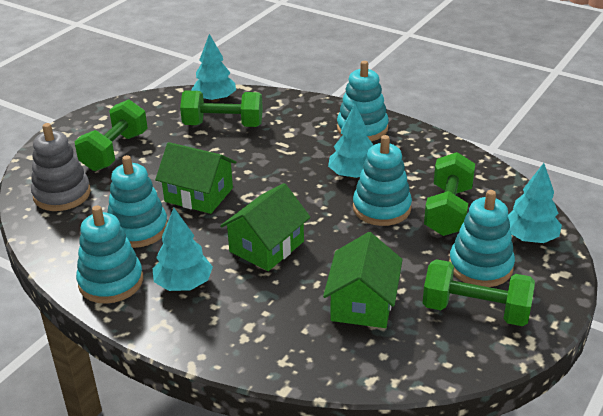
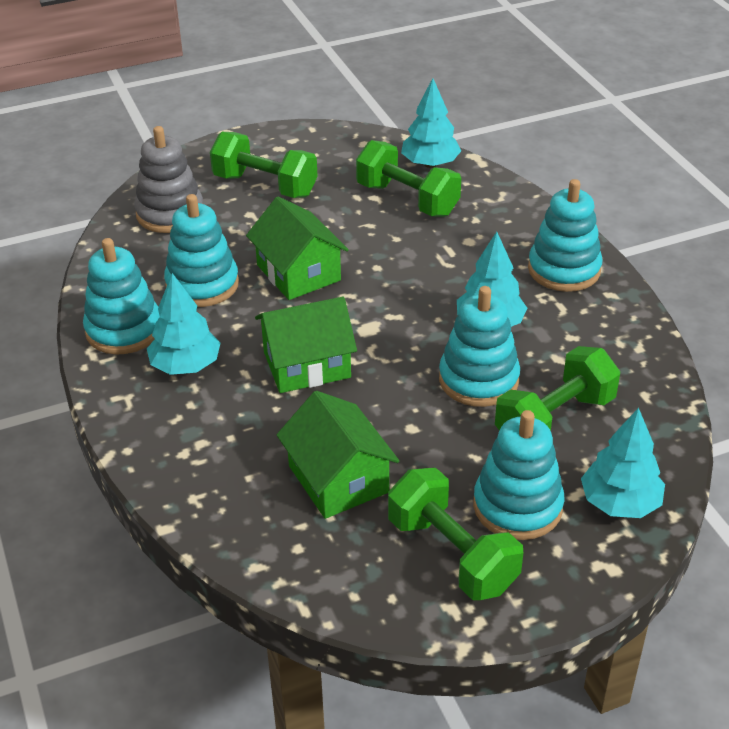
camera: 35 degrees right, 5 degrees up
(115, 151) = (265, 185): green dumbbell -> green dumbbell turned 60 degrees clockwise
(362, 303) = (338, 479): green house -> green house turned 75 degrees counterclockwise

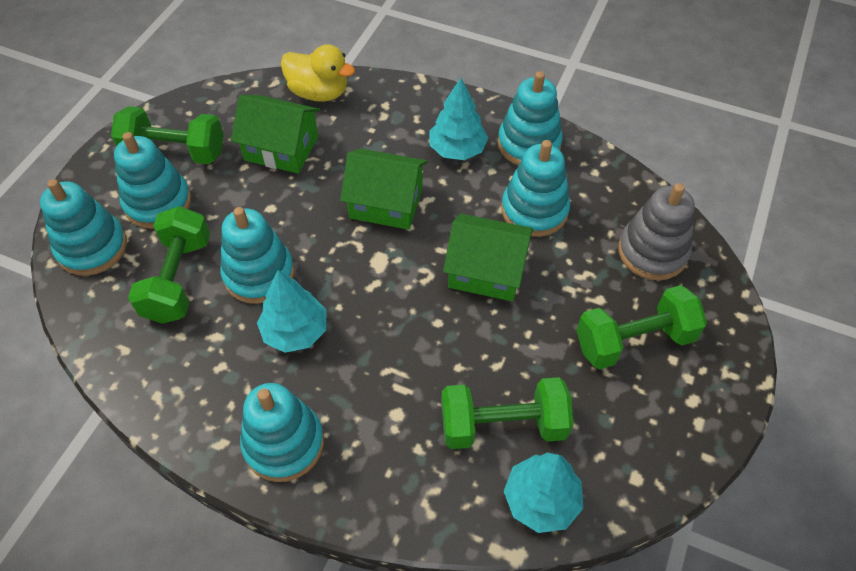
camera: 135 degrees right, 15 degrees up
(227, 516) = (319, 92): none -> yellow duck
(307, 364) = (386, 203): green house -> green house turned 75 degrees clockwise
(619, 503) = (92, 247): turquoise tree -> turquoise stacking toy

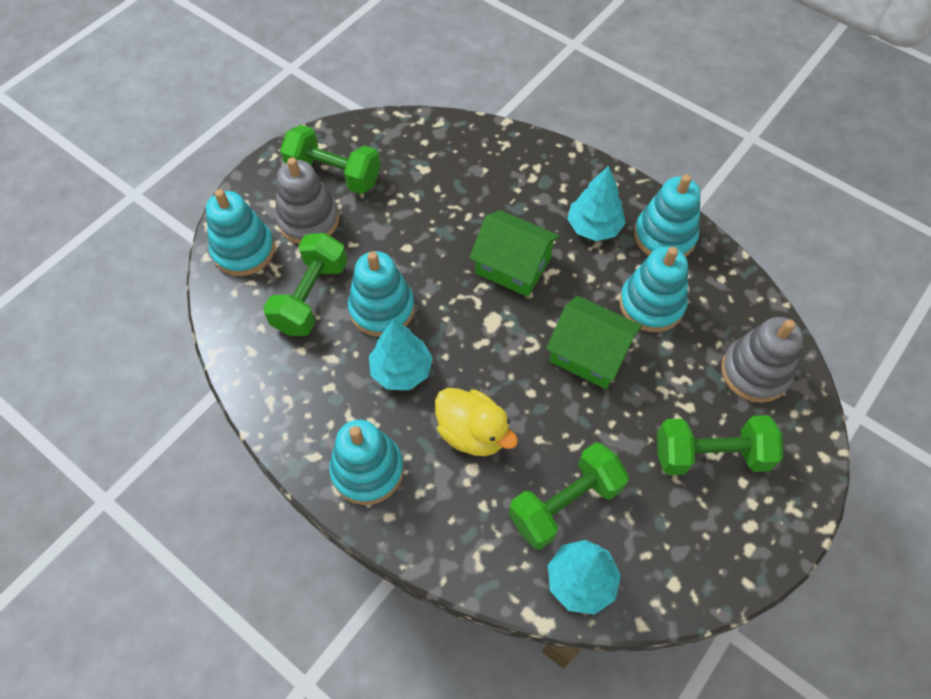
camera: 15 degrees right, 5 degrees up
(158, 203) = (308, 220): turquoise stacking toy -> grey stacking toy
(281, 148) = (430, 191): green house -> none
(319, 92) = (478, 142): yellow duck -> yellow duck (472, 433)
(503, 425) = (565, 503): green dumbbell -> green dumbbell turned 45 degrees counterclockwise

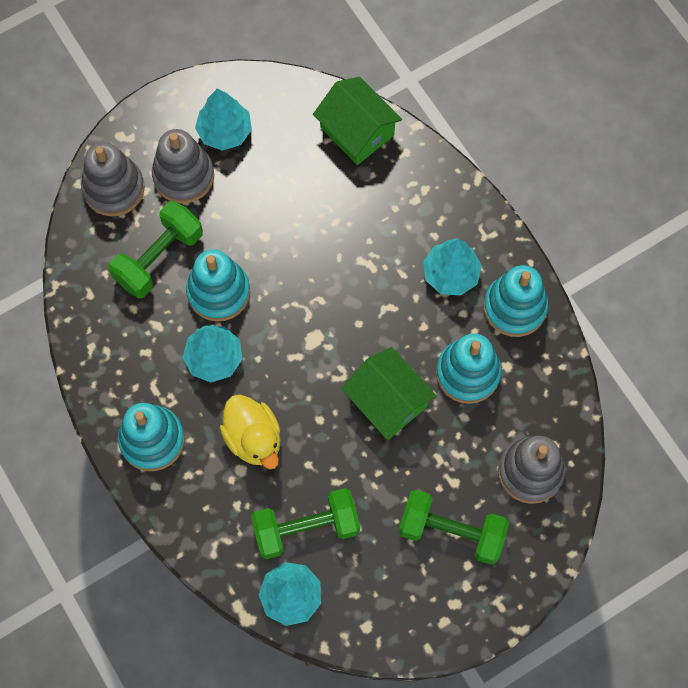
camera: 20 degrees right, 10 degrees up
(244, 250) = (114, 188): turquoise stacking toy -> grey stacking toy
(334, 174) = (225, 132): green dumbbell -> turquoise tree
(513, 266) = (356, 289): green house -> green house (357, 131)

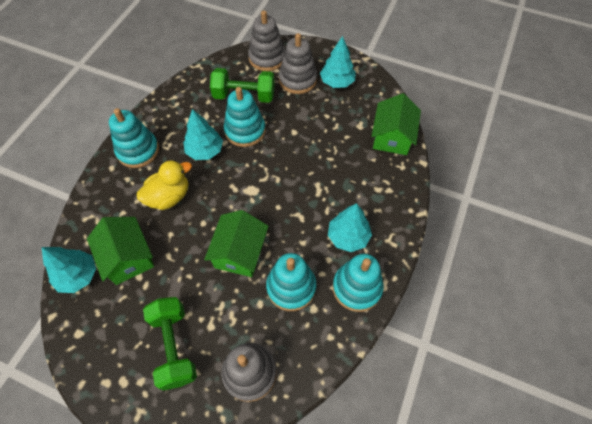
camera: 55 degrees right, 10 degrees down
(253, 438) = (169, 197): yellow duck -> yellow duck turned 150 degrees counterclockwise
(306, 528) = (128, 257): green dumbbell -> green house

